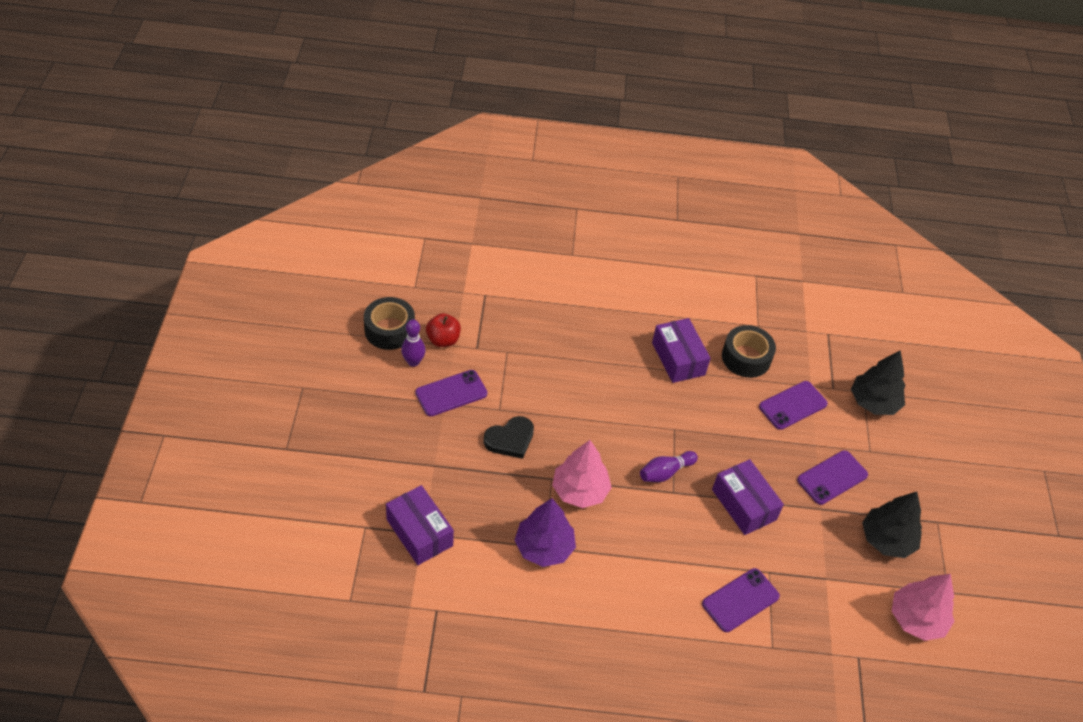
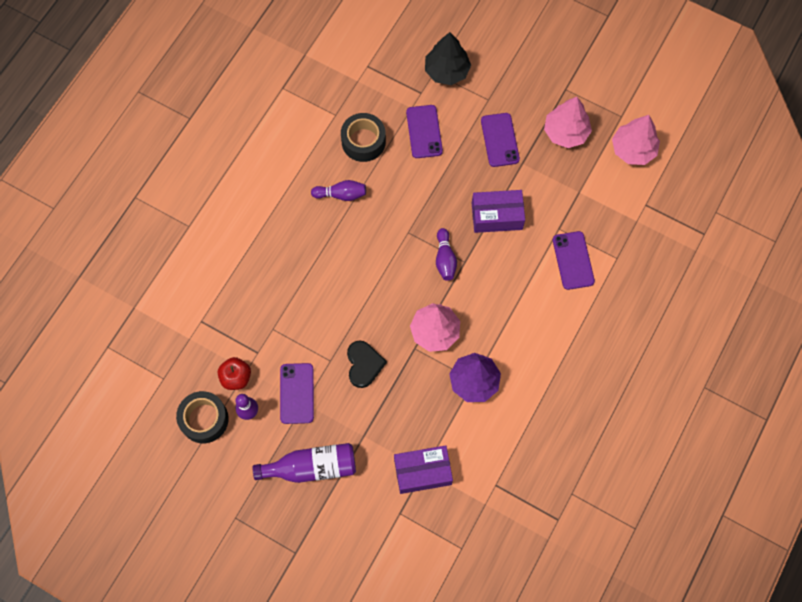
camera: 60 degrees left, 20 degrees up
(381, 432) = (312, 467): none -> purple bottle
(678, 359) = (341, 194): purple box -> purple bowling pin
(886, 539) = (565, 132): black tree -> pink tree

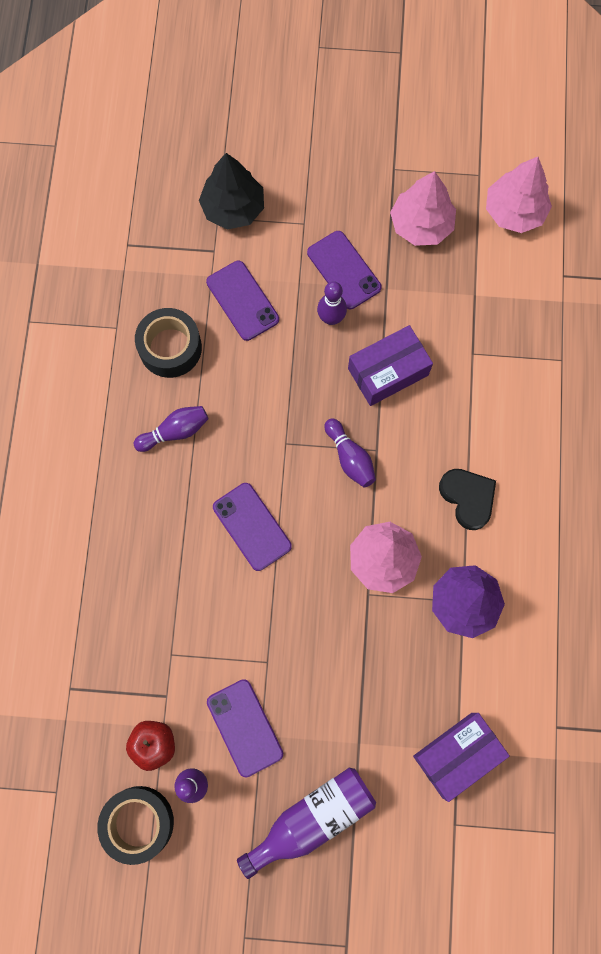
camera: 25 degrees left, 5 degrees up
(364, 364) = (313, 647): black heart -> black heart (468, 498)
(476, 167) = (331, 318): none -> purple bowling pin
(573, 260) = (510, 387): purple phone -> purple phone (252, 526)

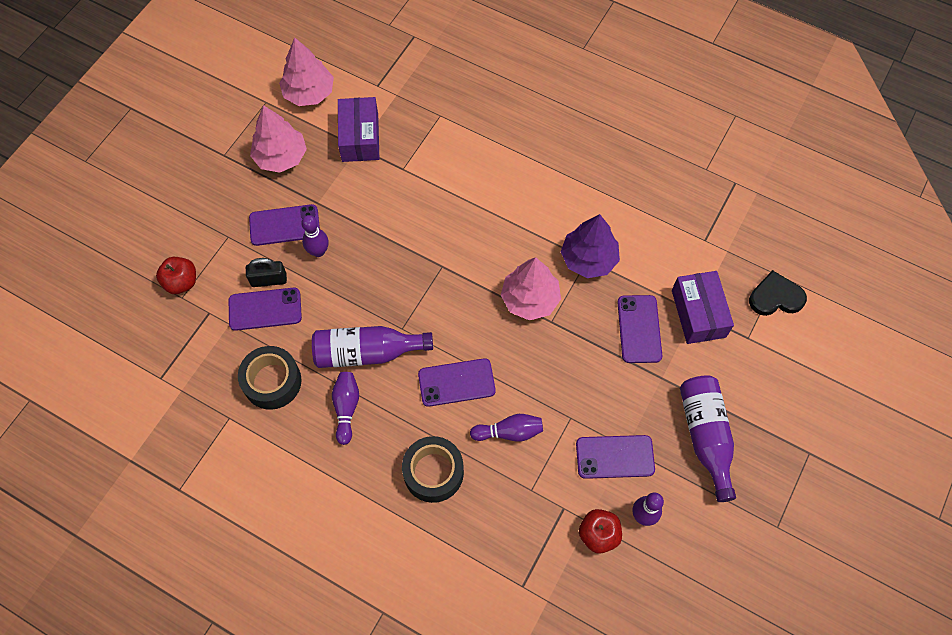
camera: 65 degrees left, 10 degrees down
(138, 822) = (657, 574): black tape -> black tape (433, 472)
(233, 208) = (181, 282): black tree -> red apple
(243, 422) = (367, 352): none -> purple bottle
(276, 287) = (269, 280): none -> black padlock
(350, 458) = (438, 287): purple bowling pin -> purple bowling pin (509, 432)
(388, 372) = (384, 231): purple box -> purple box (360, 137)
(405, 695) = (639, 329): none -> purple phone
(468, 498) = (511, 221): black heart -> black heart (775, 297)

